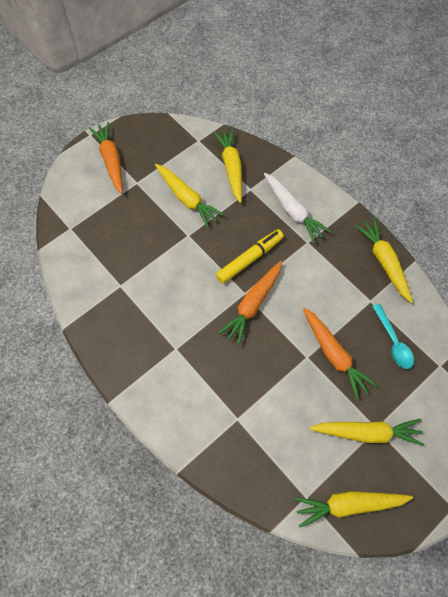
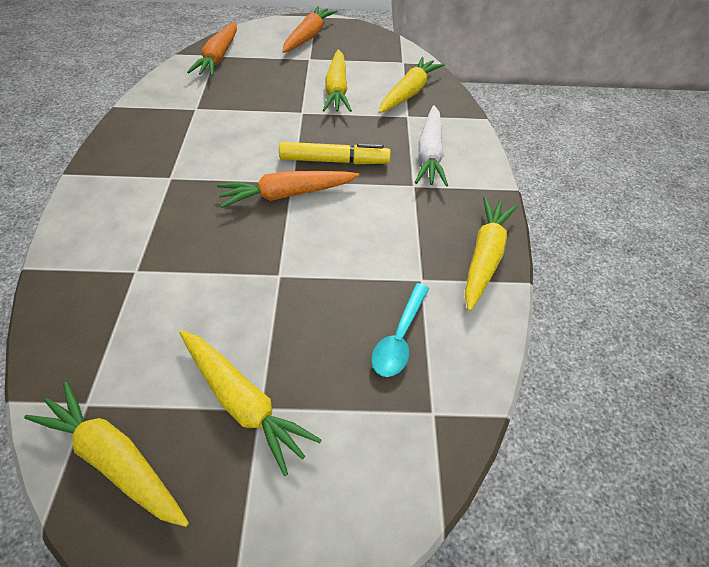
camera: 40 degrees right, 15 degrees down
(334, 354) = (311, 295): orange carrot -> orange carrot (218, 57)

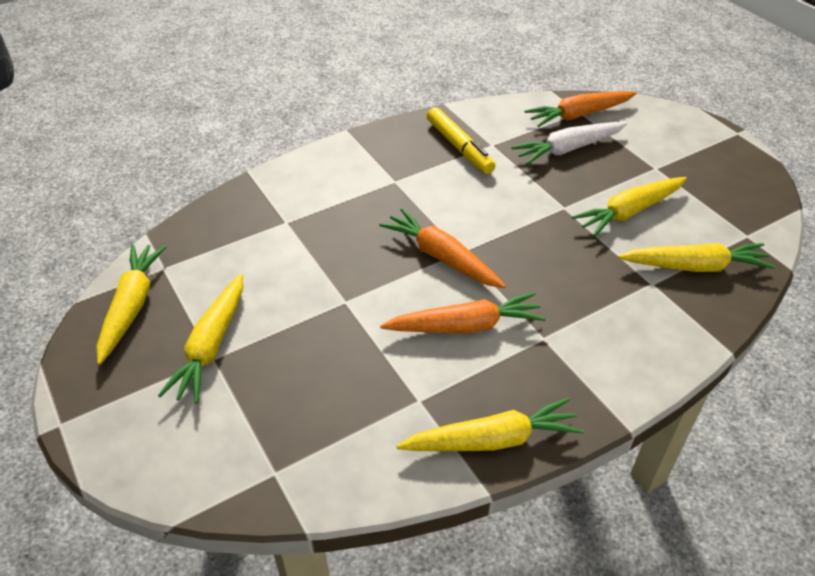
camera: 60 degrees right, 5 degrees down
(308, 37) = (692, 148): orange carrot -> orange carrot (465, 326)
(334, 161) = (518, 264): yellow marker -> yellow marker (459, 147)
(399, 338) = (337, 414): turquoise spoon -> none
(430, 154) = (607, 329): white carrot -> white carrot (568, 149)

